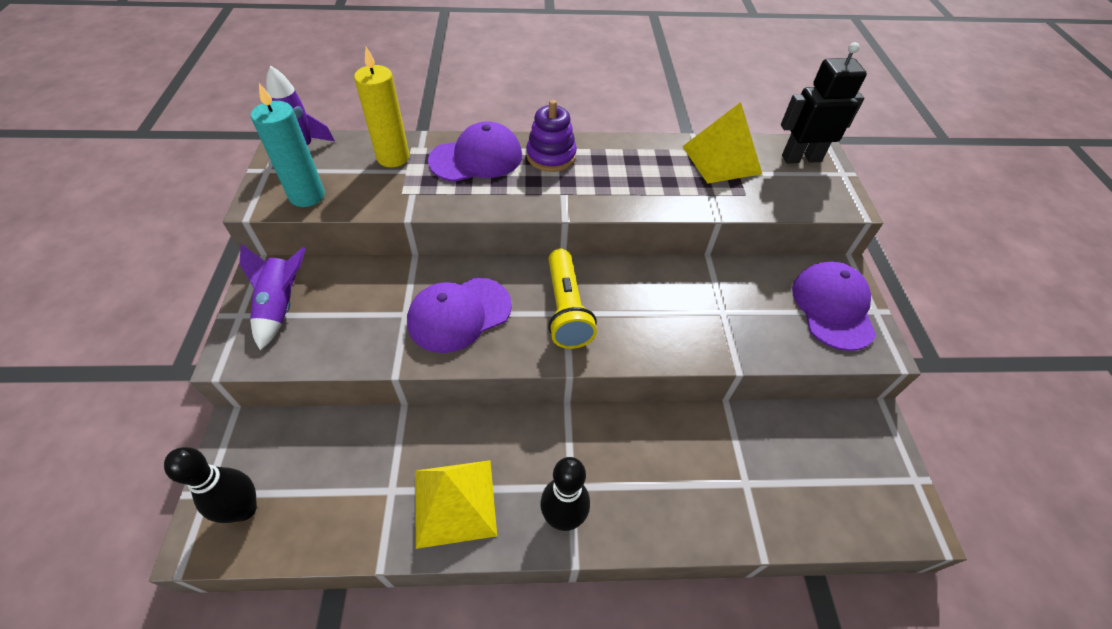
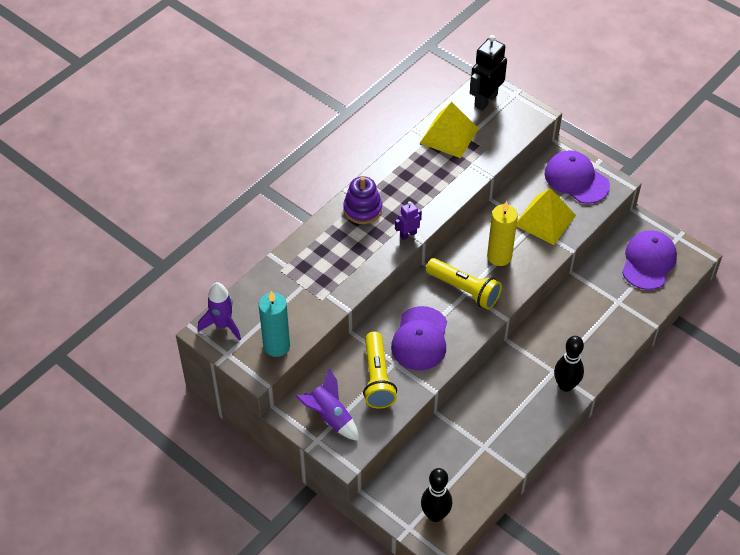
camera: 45 degrees left, 0 degrees up
(370, 312) = (377, 378): none -> yellow flashlight
(393, 157) = (282, 285): yellow candle -> yellow candle (499, 256)
(455, 502) = (516, 424): yellow pyramid -> yellow pyramid (545, 220)
(476, 158) = (326, 245): purple cap -> purple cap (648, 261)
(559, 204) = (408, 234): none -> purple robot

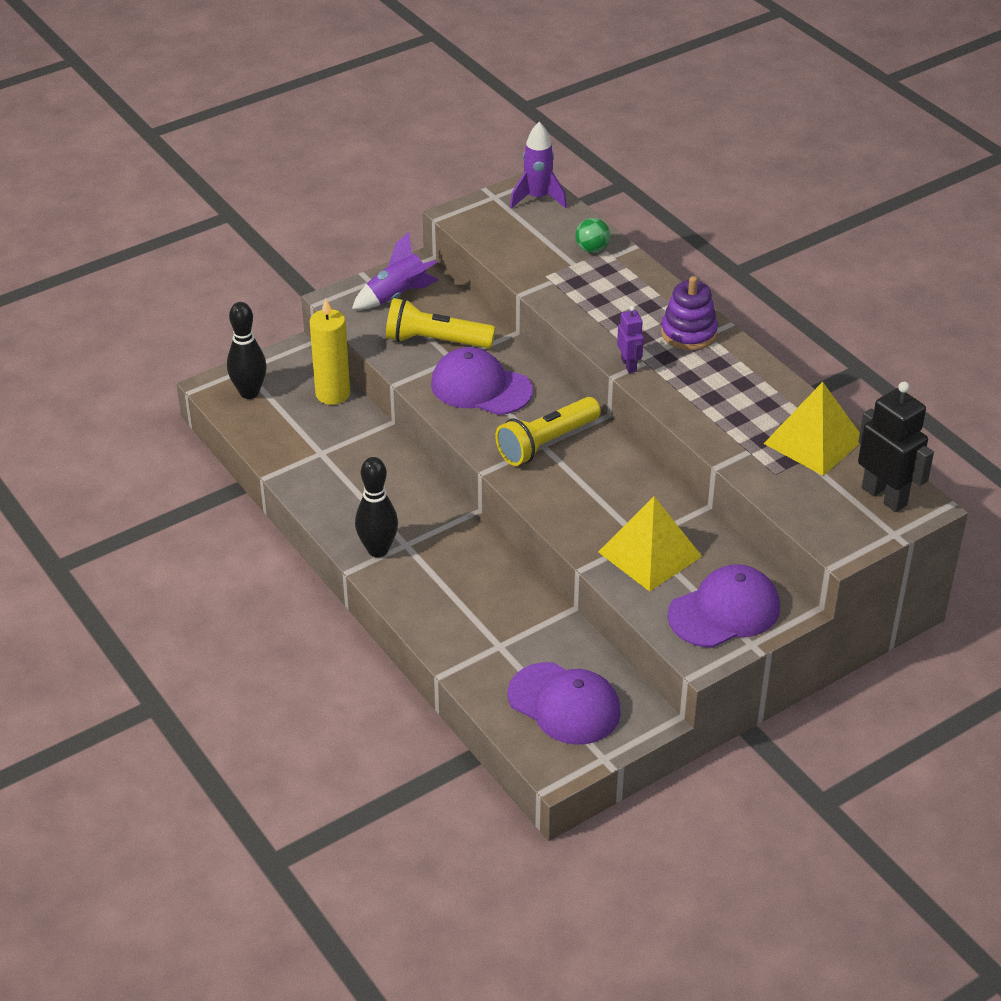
camera: 105 degrees right, 10 degrees down
(276, 346) = (489, 232): turquoise candle -> none
(281, 279) = (592, 249): none -> green ball
(499, 256) = (594, 490): yellow candle -> yellow candle (332, 394)

